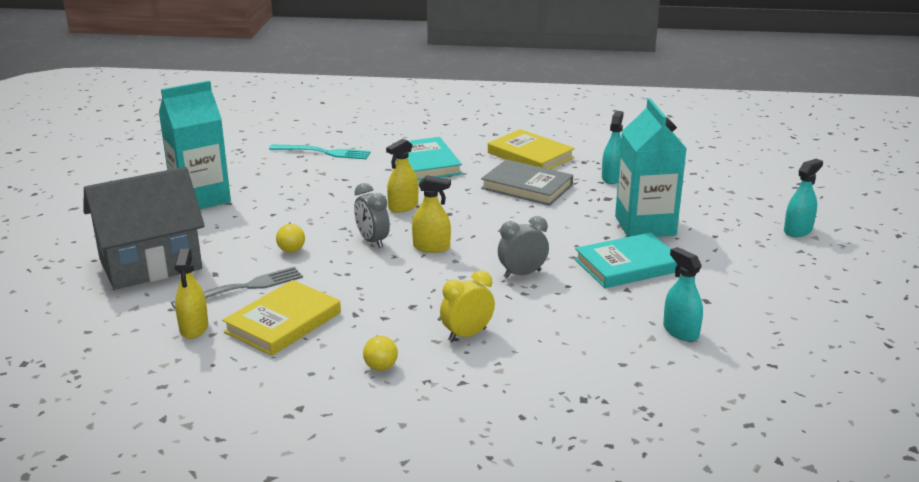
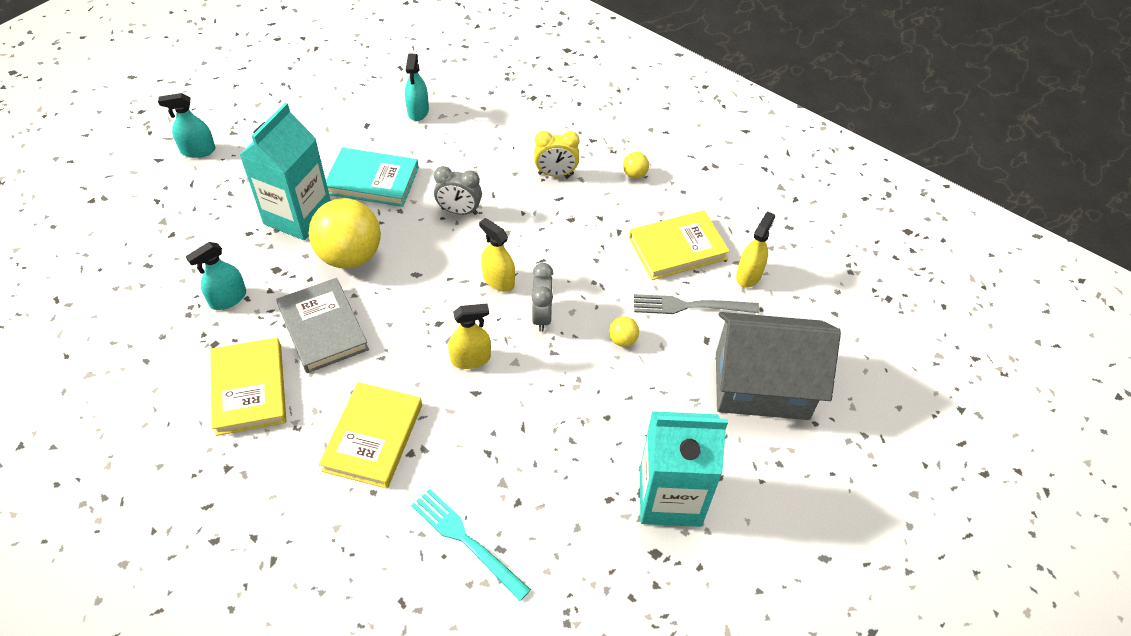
camera: 150 degrees left, 25 degrees up
(426, 163) = (373, 437): turquoise book -> yellow book
(567, 221) = (350, 256): none -> yellow ball

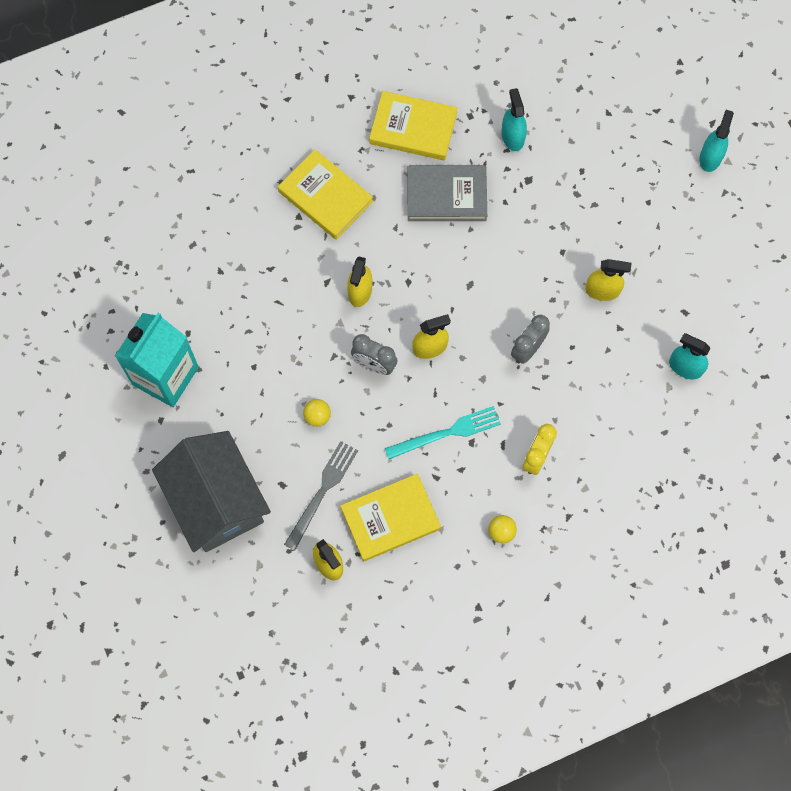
camera: 120 degrees right, 20 degrees up
(298, 216) = (584, 215): turquoise carton -> none
(350, 256) = (516, 240): yellow ball -> none
(372, 180) = (602, 290): turquoise book -> yellow spray bottle
(467, 541) = (210, 226): turquoise fork -> turquoise fork (446, 433)
(677, 248) = (390, 518): yellow book -> yellow book turned 60 degrees clockwise
(761, 385) = (216, 501): grey house -> grey house turned 60 degrees counterclockwise

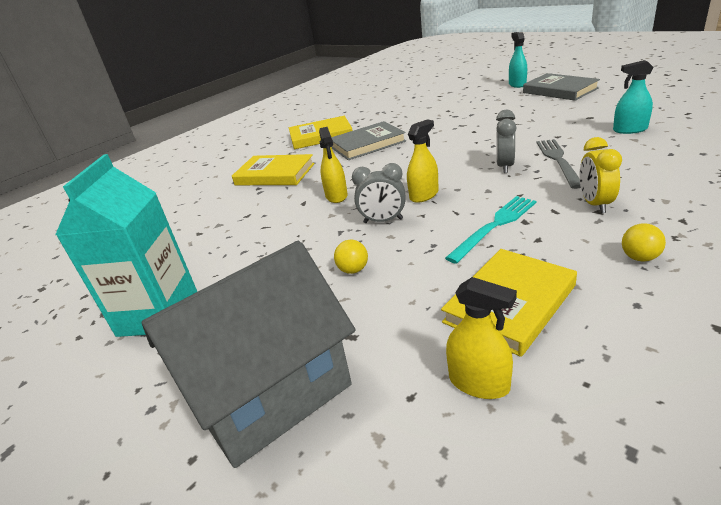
camera: 20 degrees left, 40 degrees down
(216, 501) = (270, 393): grey house -> grey house turned 75 degrees counterclockwise
(322, 492) = (407, 320): grey fork -> grey fork (558, 161)
(512, 136) = (390, 117): turquoise spray bottle -> none
(602, 290) = (522, 131): yellow spray bottle -> none
(729, 219) = (559, 90): none -> grey book

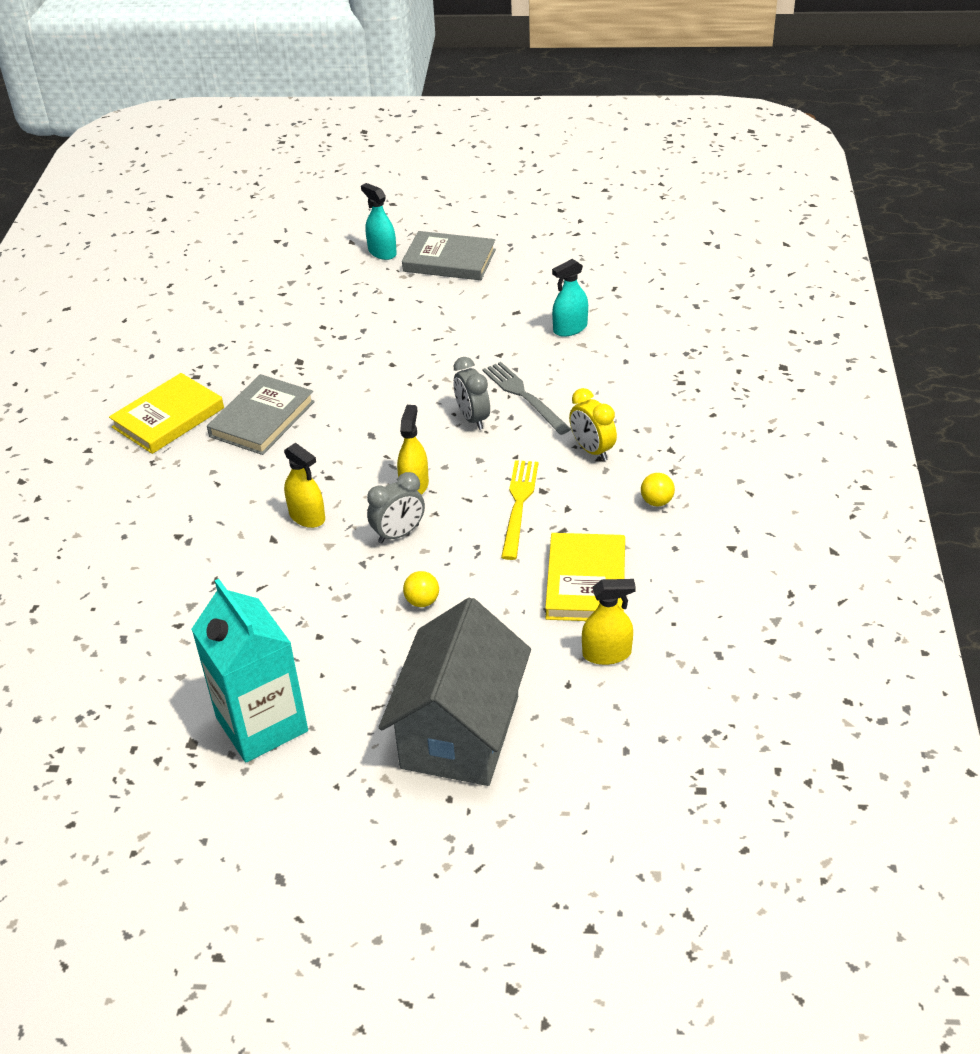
camera: 40 degrees left, 10 degrees up
(275, 174) = (176, 507): yellow book -> none
(494, 226) = (519, 505): turquoise fork -> yellow fork

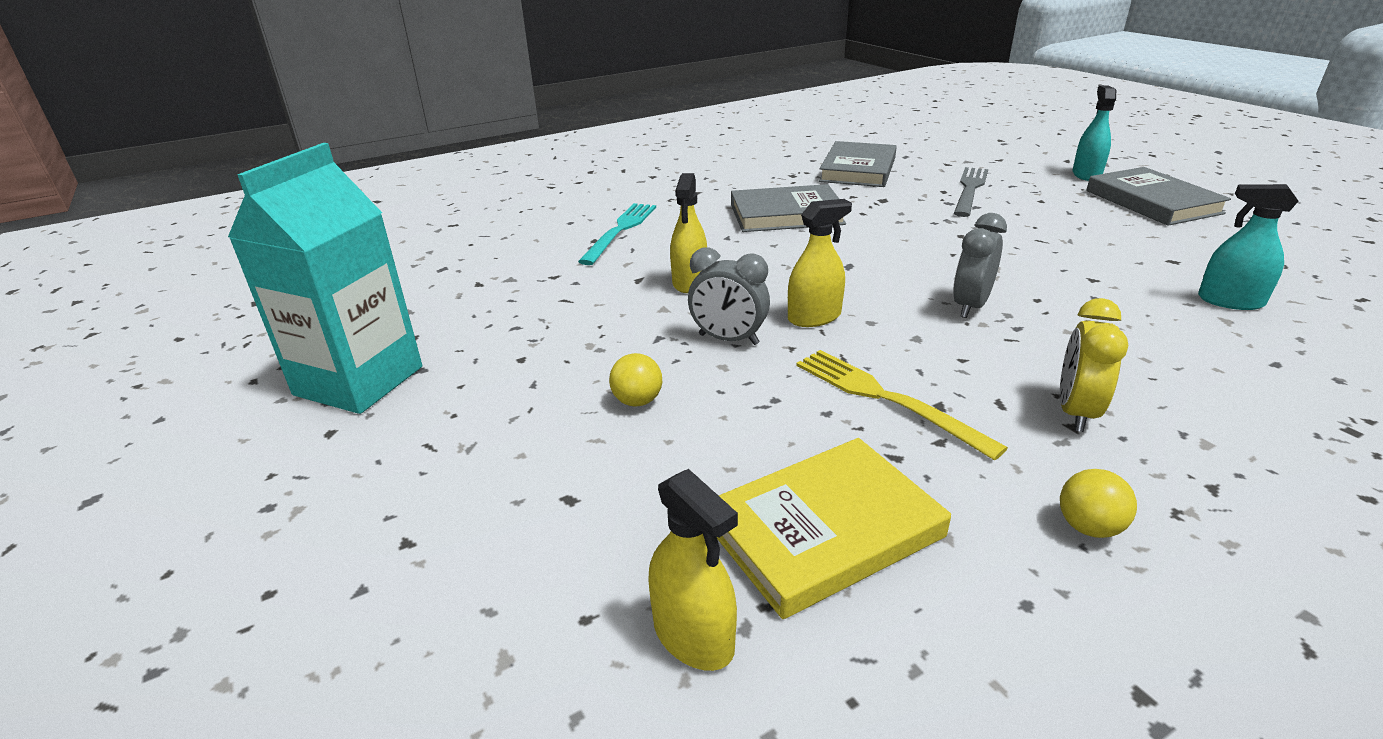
camera: 55 degrees right, 10 degrees down
(168, 418) = (729, 185): yellow book -> none
(179, 515) = (620, 231): none -> turquoise fork
(232, 339) = (858, 169): none -> grey book
(460, 732) = (415, 541): grey house -> none
(519, 505) = (886, 399): yellow fork -> yellow fork turned 105 degrees counterclockwise
(524, 396) = (1065, 321): grey fork -> grey fork (970, 190)

